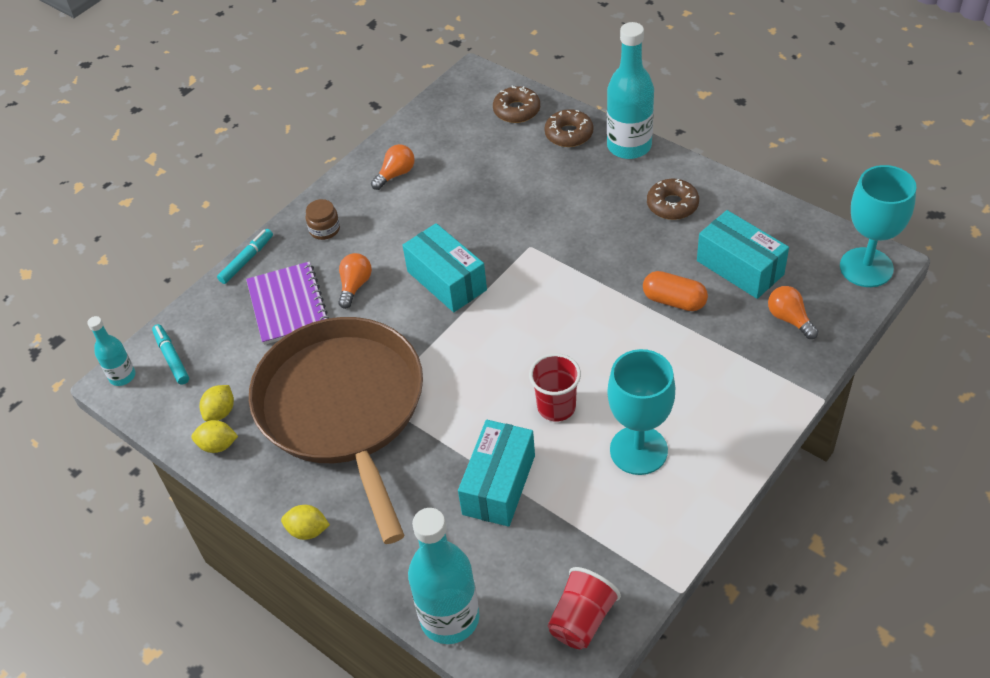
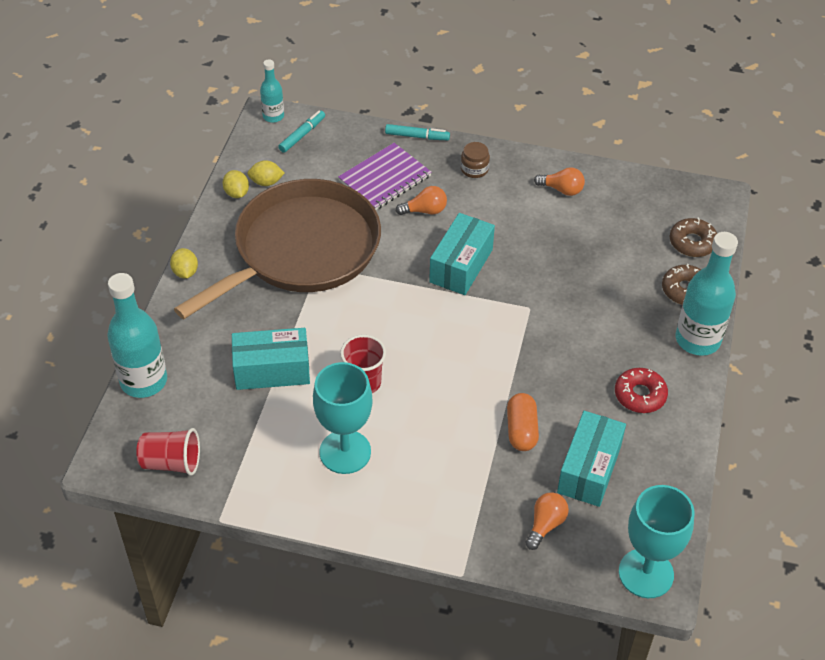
camera: 60 degrees right, 0 degrees up
(672, 205) = (640, 395): brown donut -> red donut

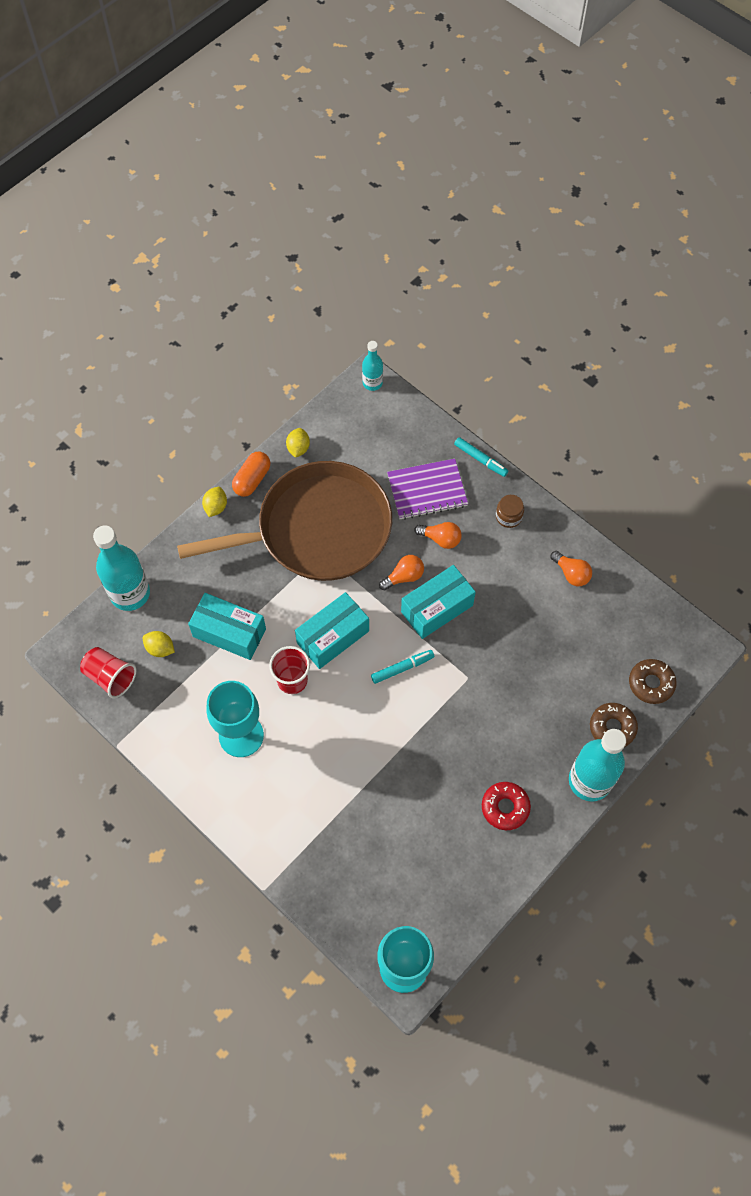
camera: 30 degrees right, 15 degrees up
(266, 182) = (328, 448): yellow lemon -> yellow lemon (160, 648)
(302, 135) = (385, 413): turquoise marker -> turquoise marker (402, 668)
(521, 430) = (388, 788): orange capsule -> orange capsule (252, 479)
(545, 525) = (353, 882): orange light bulb -> orange light bulb (404, 577)
(589, 469) = (419, 852): turquoise box -> turquoise box (333, 637)

